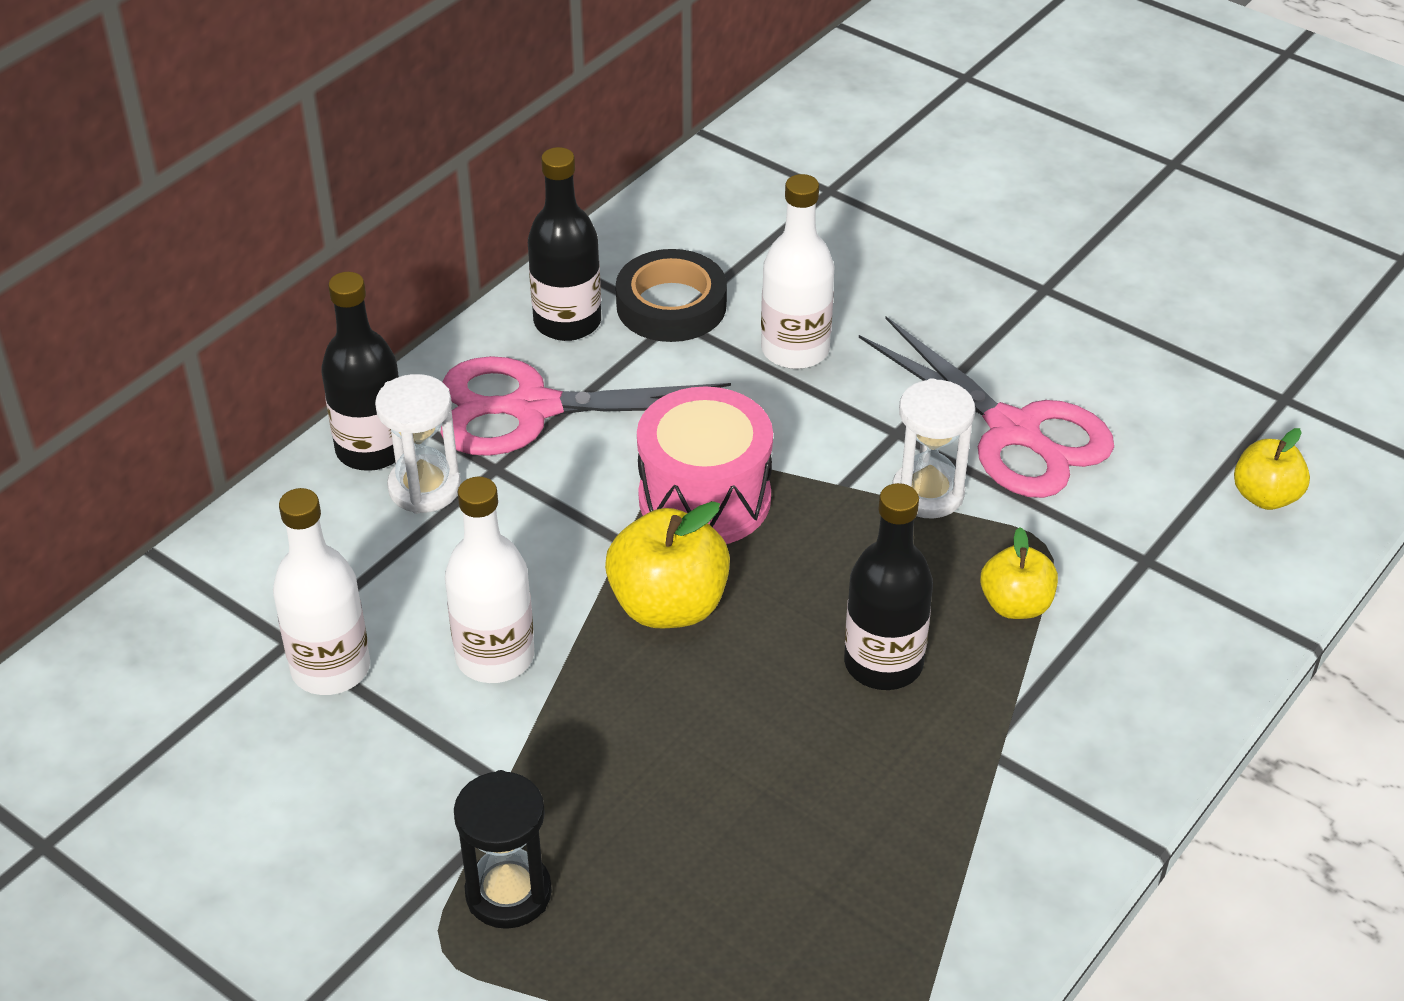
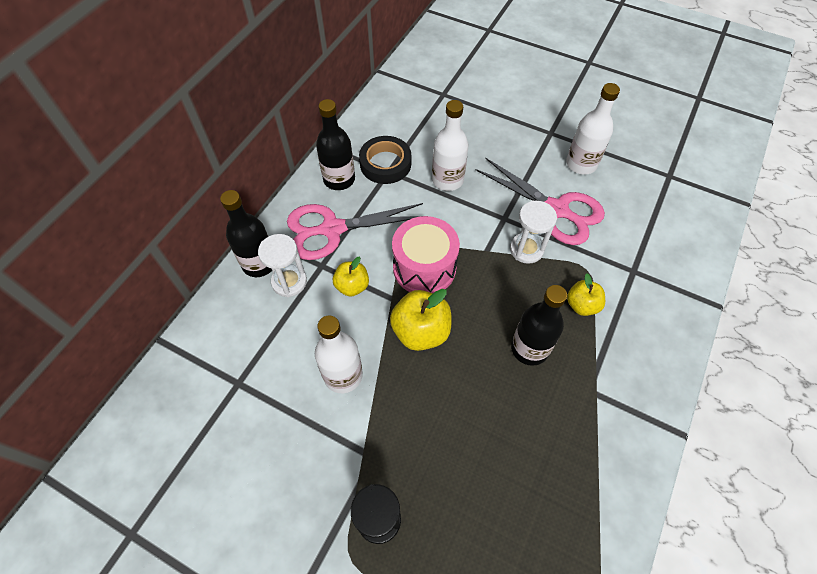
camera: 10 degrees left, 15 degrees up
(331, 668) = (262, 396): white bottle -> white bottle (581, 164)
(1265, 496) = (676, 228): yellow apple -> yellow apple (352, 286)

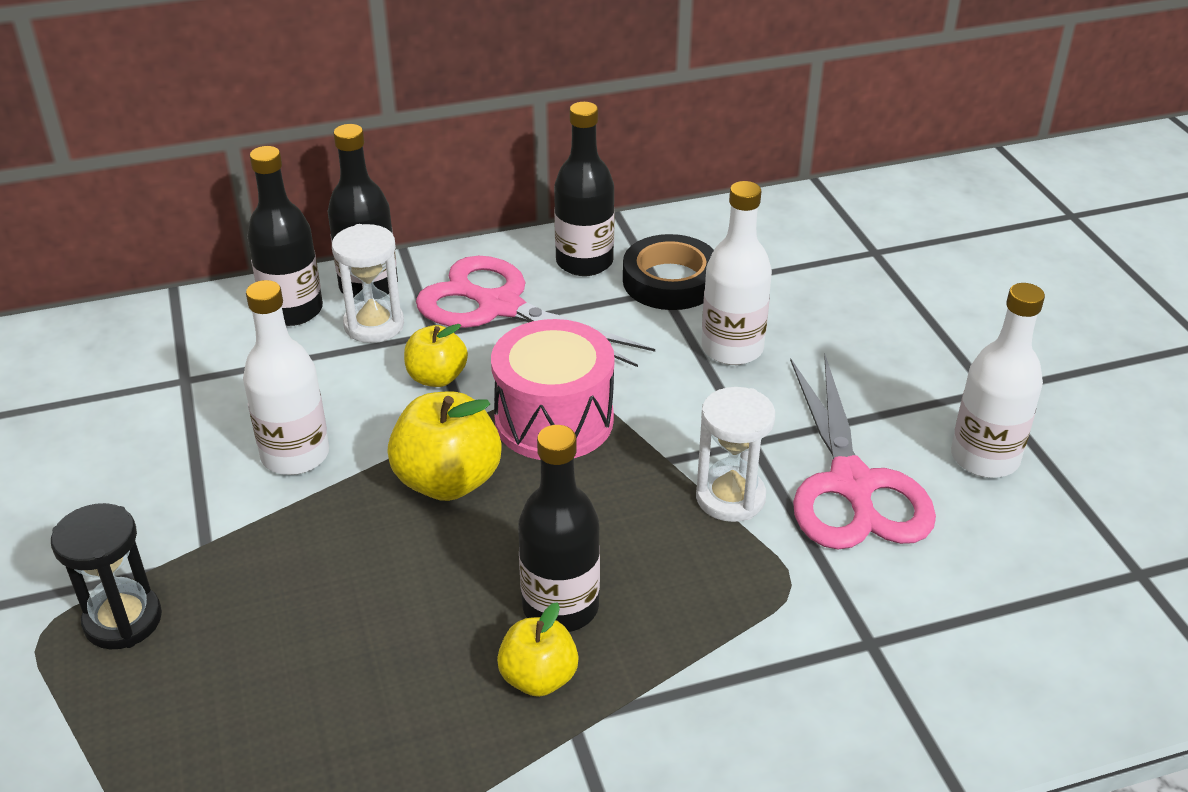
camera: 45 degrees right, 20 degrees down
(240, 304) = (293, 310): none -> black bottle
(582, 305) = (716, 619): yellow apple -> yellow apple (538, 678)

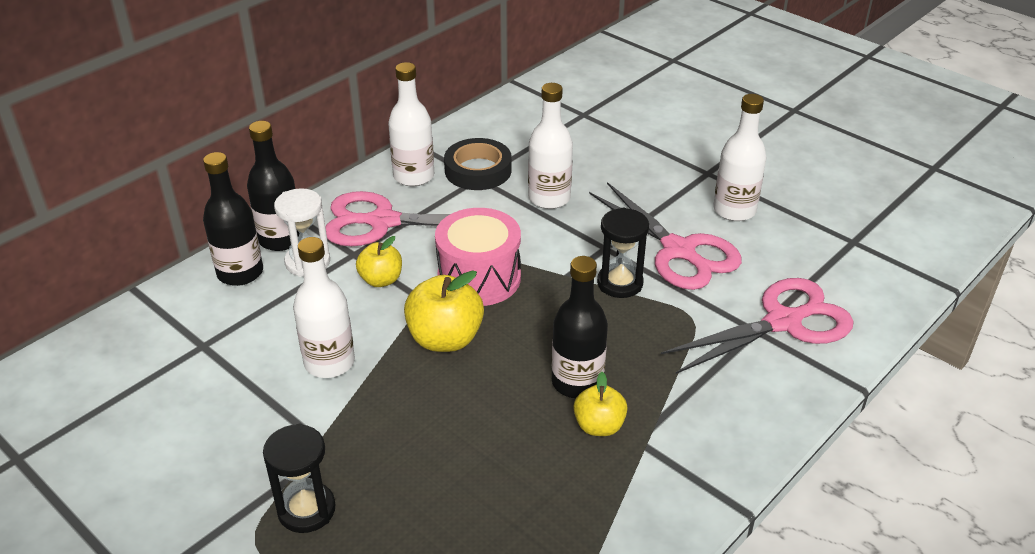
camera: 30 degrees left, 0 degrees up
(584, 262) = (413, 176): black bottle -> white bottle
(730, 497) = (620, 283): white hourglass -> black hourglass
(922, 648) = (783, 322): none -> pink scissors

